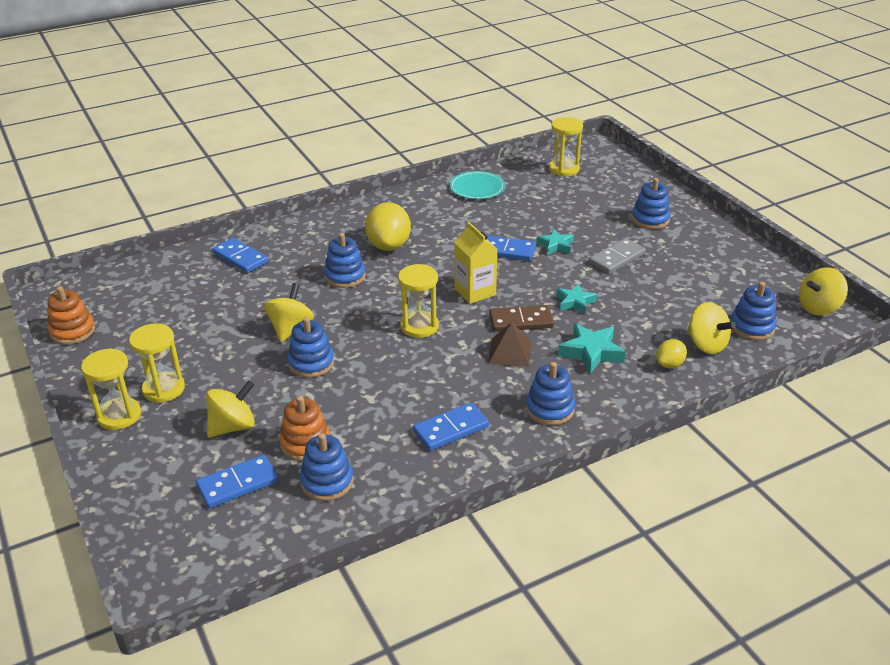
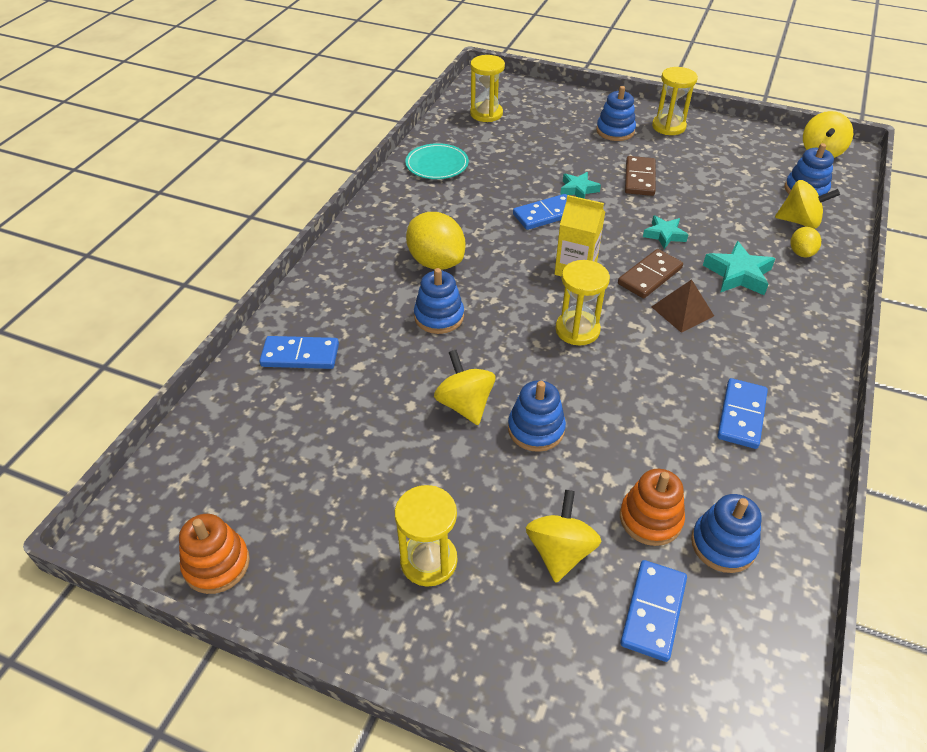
camera: 40 degrees left, 10 degrees up
(119, 415) = (424, 629): yellow hourglass -> yellow hourglass (668, 126)
(549, 409) = (782, 345): blue stacking toy -> none
(616, 258) = (639, 178): grey domino -> brown domino

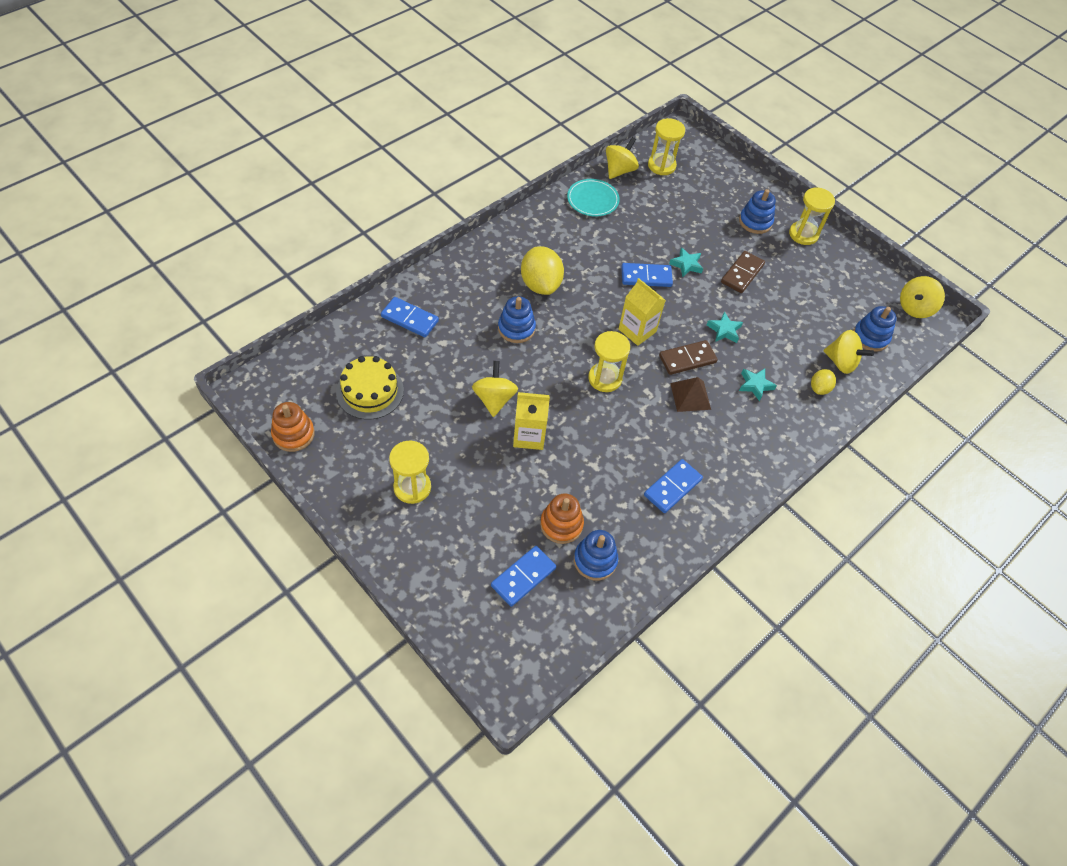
camera: 20 degrees right, 10 degrees up
(297, 461) = (370, 391): none -> yellow cake
(536, 429) = (529, 436): blue stacking toy -> yellow carton
(560, 551) = (492, 518): yellow spinning top -> yellow spinning top (619, 170)
(738, 274) = (755, 385): turquoise star -> turquoise star, size x0.67

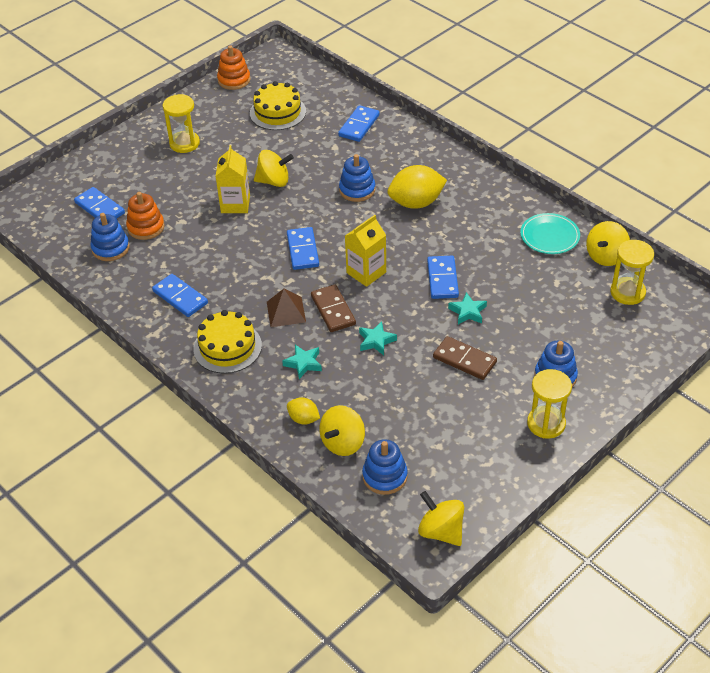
camera: 95 degrees right, 10 degrees down
(605, 378) = (303, 250): yellow hourglass -> blue domino
(619, 170) = (606, 256): yellow spinning top -> yellow spinning top turned 90 degrees clockwise
(739, 445) = (227, 347): none -> yellow cake

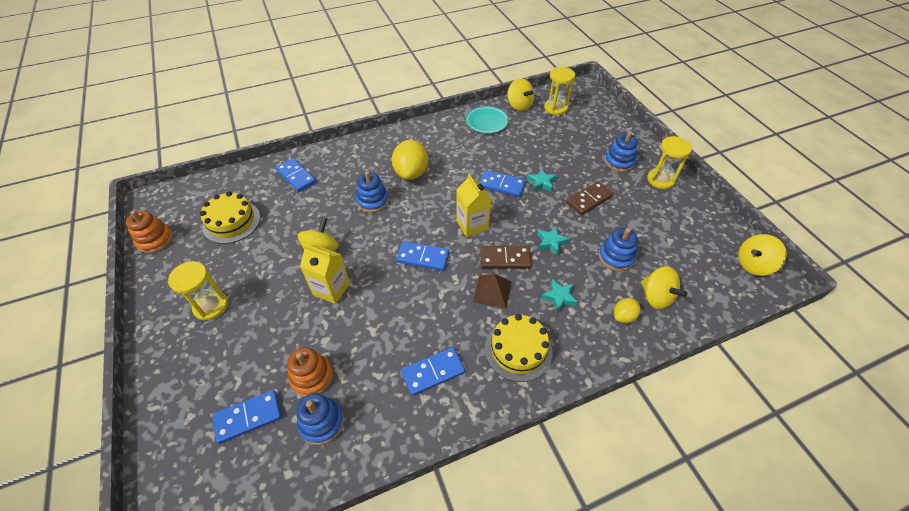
camera: 70 degrees left, 5 degrees up
(384, 476) = (696, 281): blue stacking toy -> blue stacking toy (616, 257)

